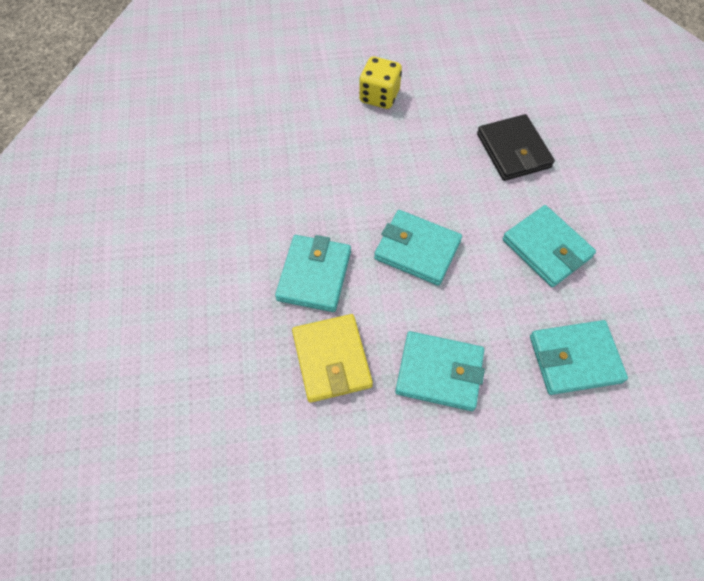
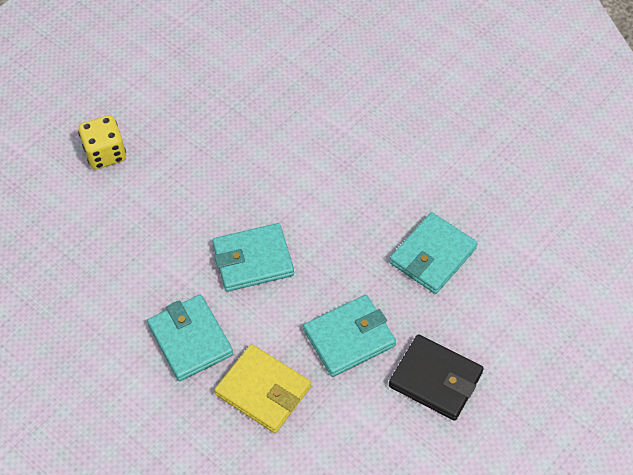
camera: 40 degrees left, 5 degrees down
(513, 151) = (258, 126): black wallet -> black wallet (435, 379)
(546, 248) = (348, 188): turquoise wallet -> none

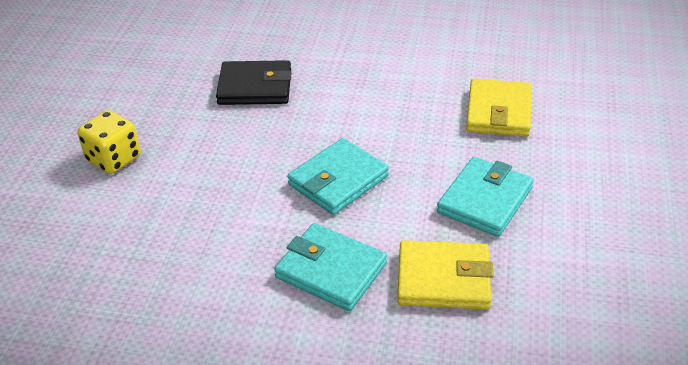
camera: 30 degrees left, 15 degrees down
(432, 256) = (498, 112): turquoise wallet -> yellow wallet
(435, 379) = (591, 197): black wallet -> black wallet (255, 87)

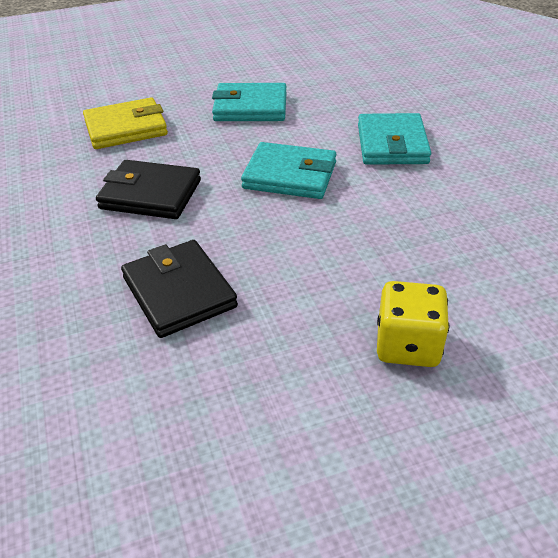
camera: 120 degrees left, 0 degrees up
(377, 101) = (150, 194): none -> black wallet
(443, 279) = (347, 102): yellow wallet -> none

